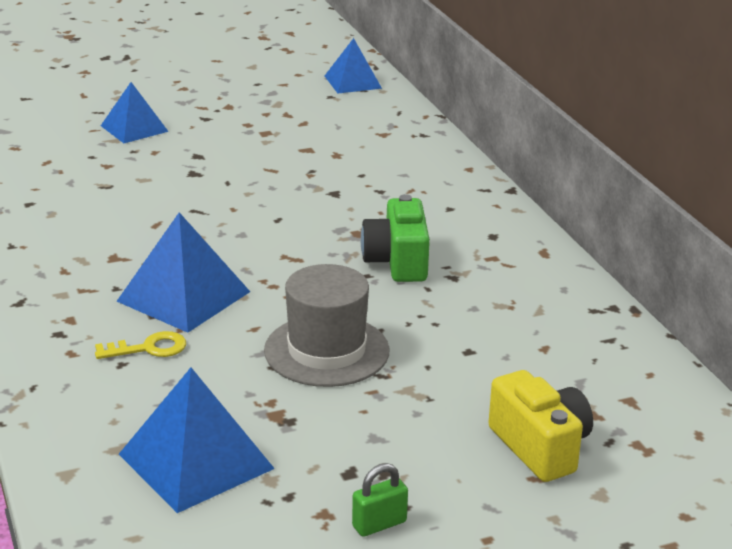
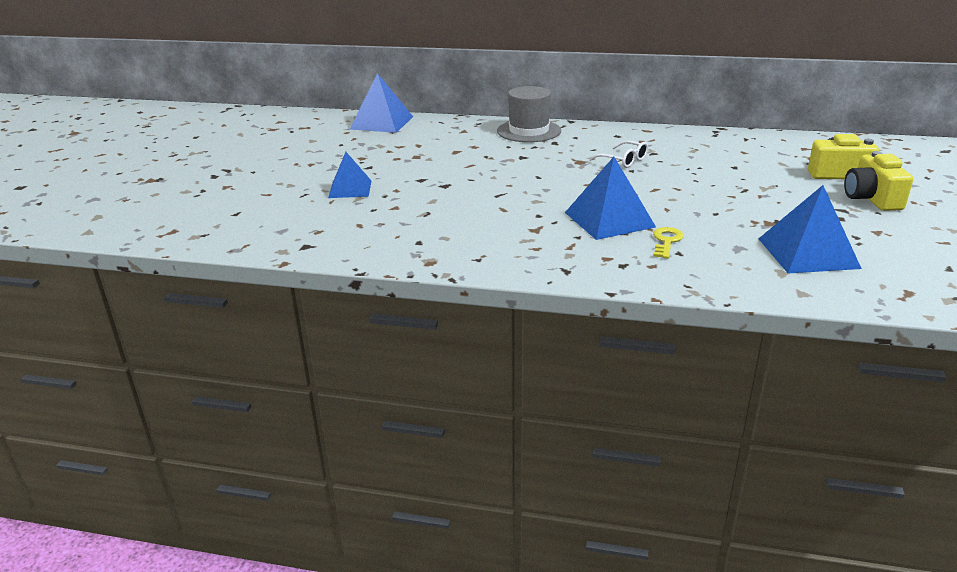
camera: 55 degrees left, 0 degrees up
(326, 351) = (708, 197): grey hat -> grey hat (529, 131)
(352, 82) = (382, 122): blue pyramid -> blue pyramid, size x1.52
(379, 524) = (892, 221): green padlock -> none
(397, 262) = (623, 160): green camera -> white glasses
(458, 494) = (871, 199): none -> yellow camera

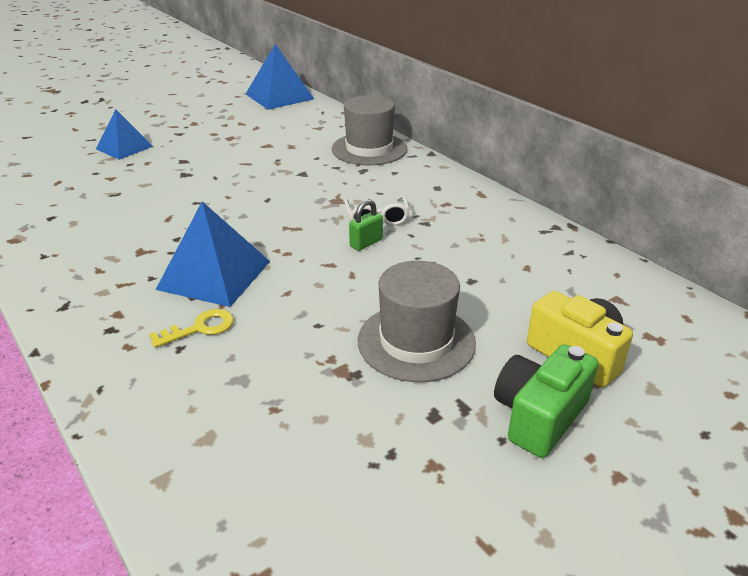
camera: 40 degrees right, 5 degrees up
(648, 173) = (366, 243): none -> green padlock
(771, 198) = (416, 341): none -> grey hat
(807, 253) = (287, 435): blue pyramid -> none
(871, 199) = (539, 416): yellow camera -> green camera

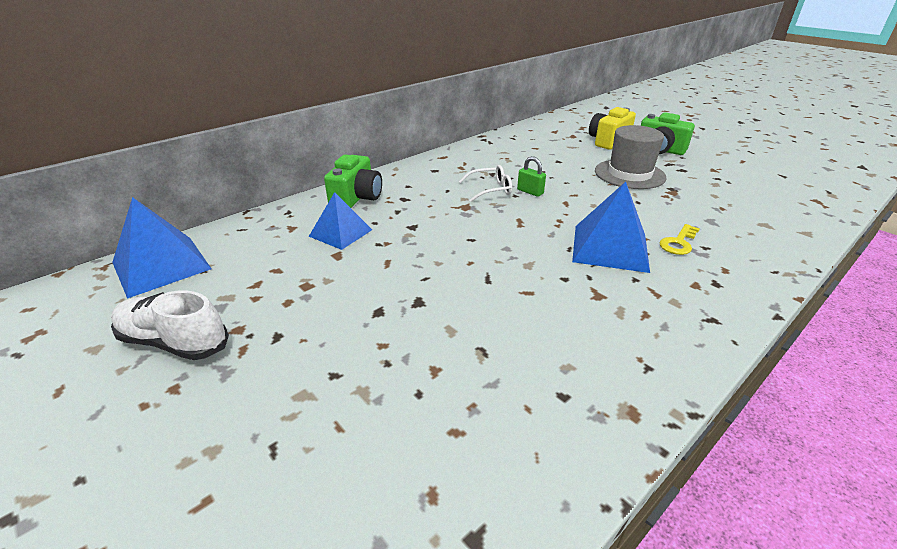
camera: 95 degrees left, 0 degrees up
(124, 147) = (322, 386): blue pyramid -> blue pyramid (340, 233)
(193, 110) = (174, 342): none -> white shoe
(200, 328) = (678, 243): yellow key -> yellow key turned 105 degrees counterclockwise
(369, 149) = (356, 198): grey hat -> green camera

